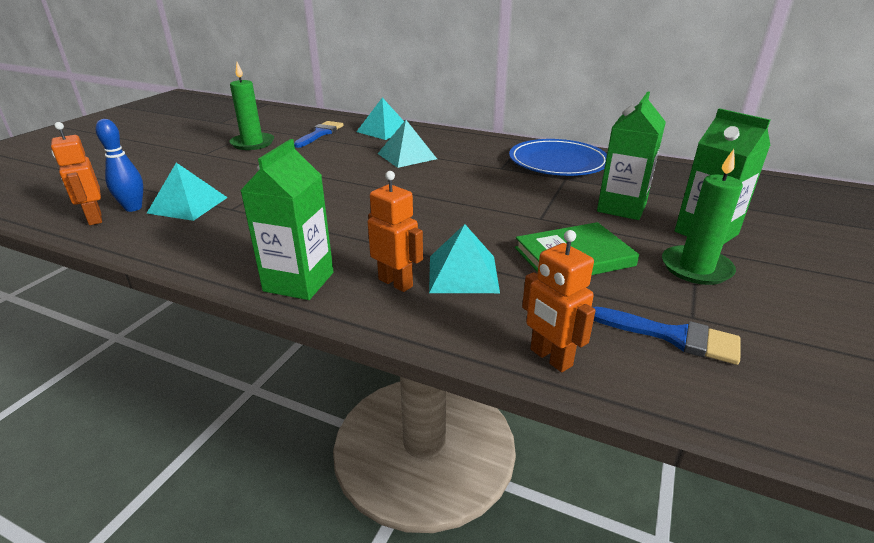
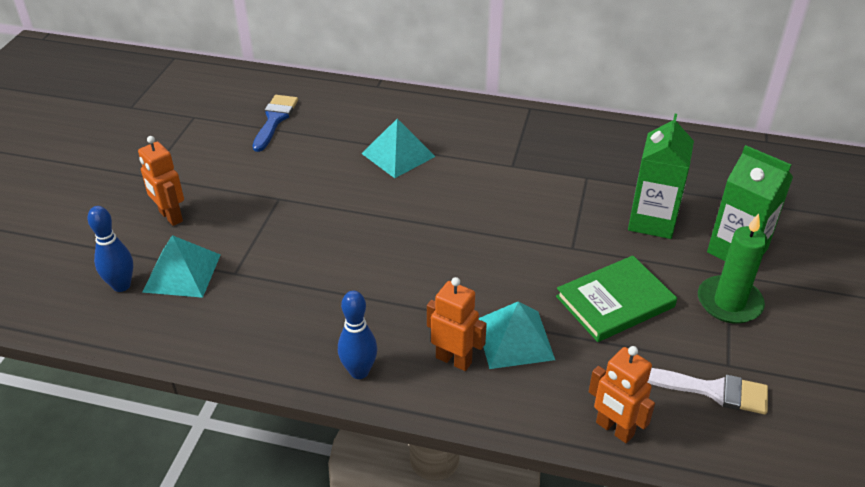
camera: 10 degrees left, 10 degrees up
(94, 218) = (87, 308): orange robot -> orange robot (170, 216)
(252, 143) = (198, 149): green candle -> none
(299, 282) = (359, 371): green carton -> blue bowling pin
(384, 130) = (352, 105): turquoise pyramid -> none
(558, 162) = (573, 148): blue plate -> none
(673, 336) = (713, 390): blue brush -> white brush

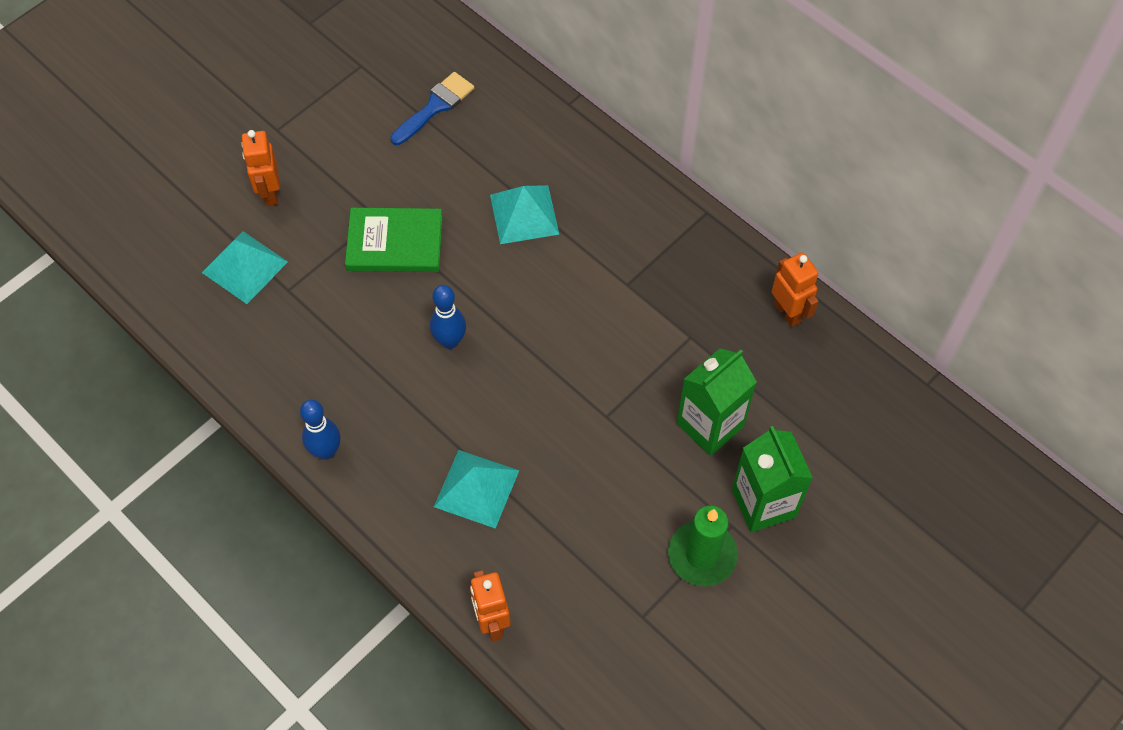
camera: 30 degrees right, 20 degrees up
(121, 285) = (189, 256): blue bowling pin -> blue bowling pin (450, 341)
(454, 360) = (410, 481): orange robot -> orange robot (788, 312)
(615, 302) = (596, 497): green book -> green book (395, 243)
(713, 390) = (606, 633): white brush -> none

